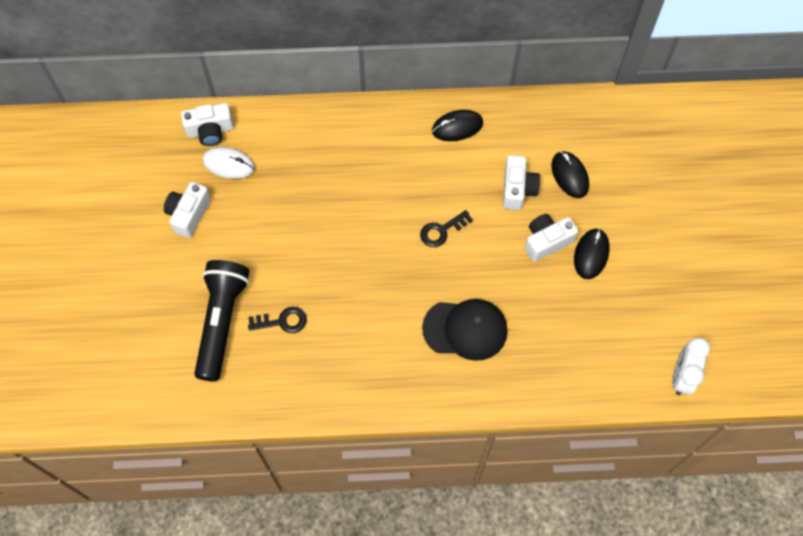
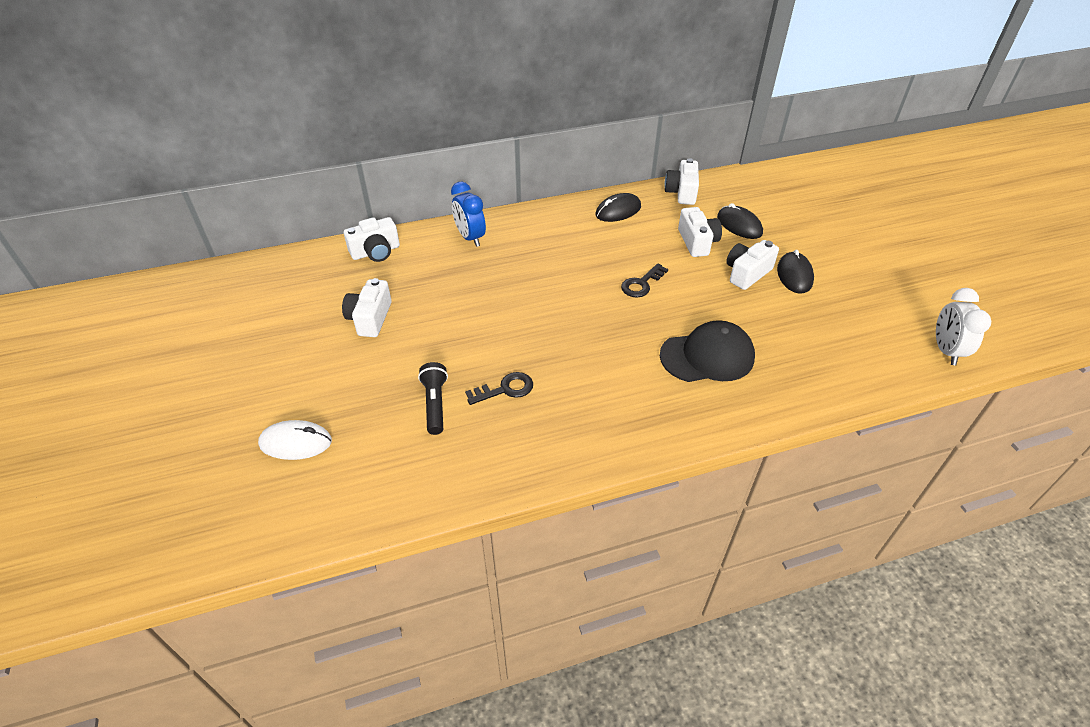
camera: 15 degrees left, 20 degrees down
(222, 322) = (435, 404): black flashlight -> black flashlight, size x0.53
(228, 164) = (402, 273): white mouse -> white mouse (295, 443)
(302, 132) = (470, 238): none -> blue clock
(532, 114) = (681, 192): none -> white camera

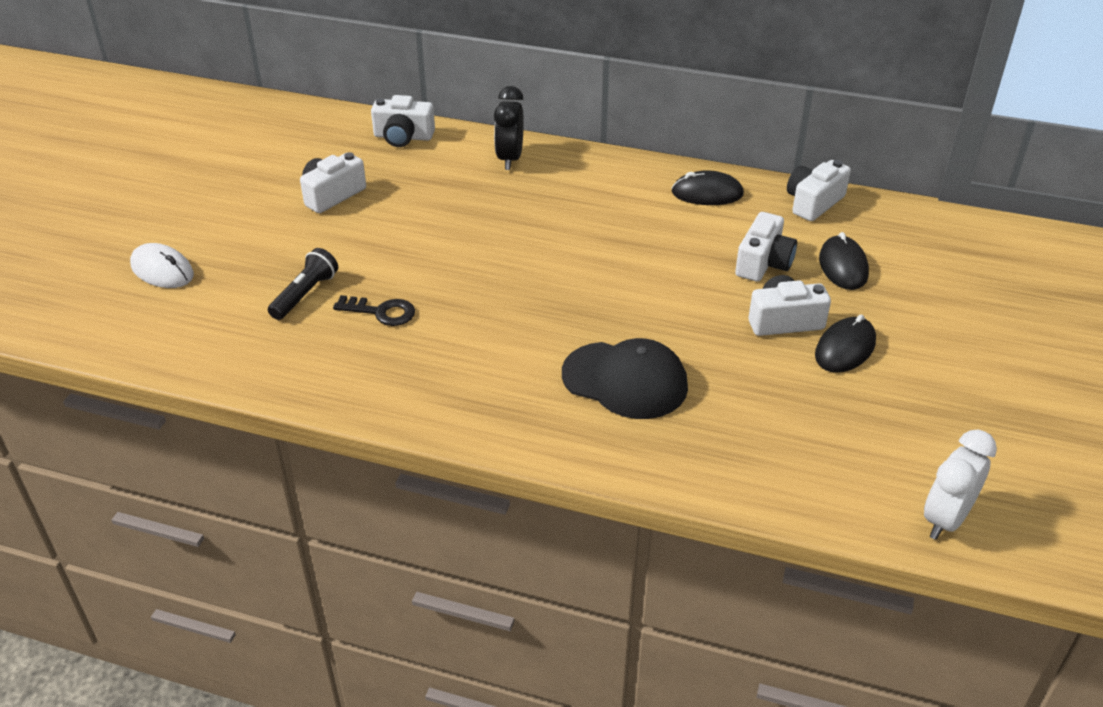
camera: 35 degrees right, 5 degrees down
(470, 238) = (510, 159): blue clock -> black clock
(641, 284) = (640, 278): black key -> none

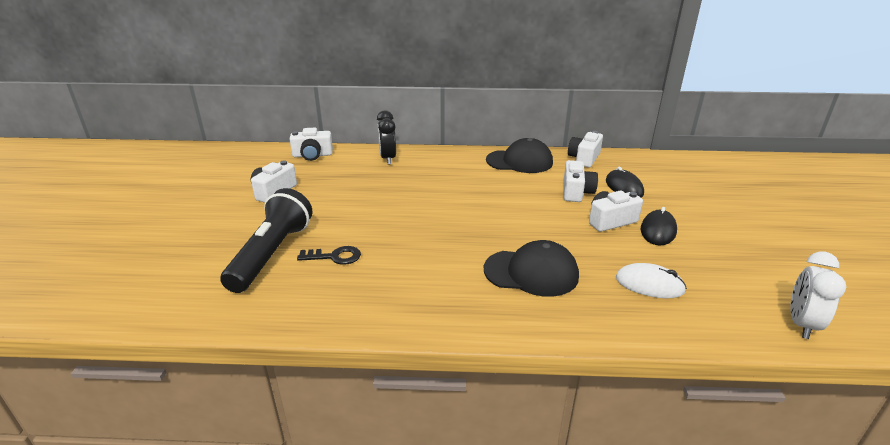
camera: 15 degrees left, 10 degrees down
(162, 270) = (151, 254): white mouse -> white mouse (649, 284)
(305, 294) = (272, 254): black flashlight -> black flashlight, size x1.87
(707, 193) = (519, 161): black mouse -> black cap

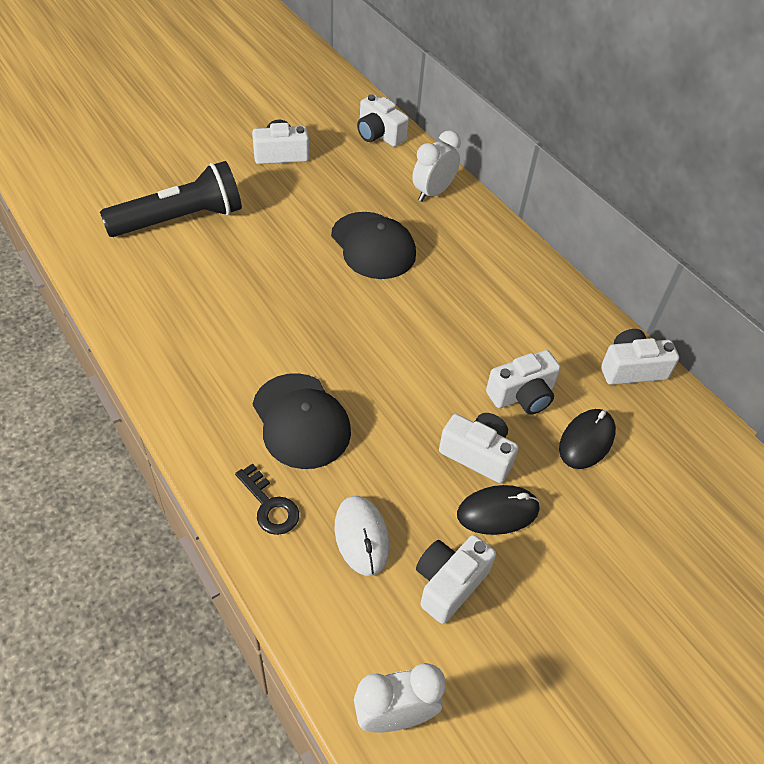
camera: 50 degrees right, 20 degrees up
(335, 257) = (209, 262): black key -> black key (270, 506)
(388, 159) = (433, 193): black clock -> white clock
(519, 161) = (550, 307): black cap -> black cap (373, 246)
(704, 266) = (449, 583): none -> white camera

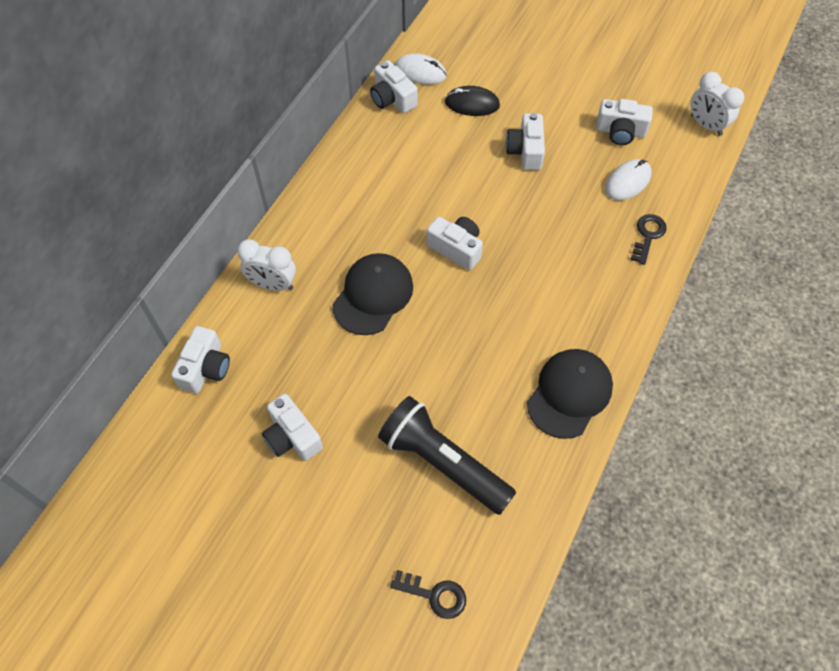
camera: 115 degrees left, 10 degrees up
(92, 173) = (435, 595): none -> black key
(301, 421) = (576, 253): black cap -> black cap (569, 394)
(498, 512) = (558, 127): black mouse -> none
(522, 395) = (459, 146): white camera -> white camera (456, 248)
(668, 415) = (420, 72): none -> white mouse

